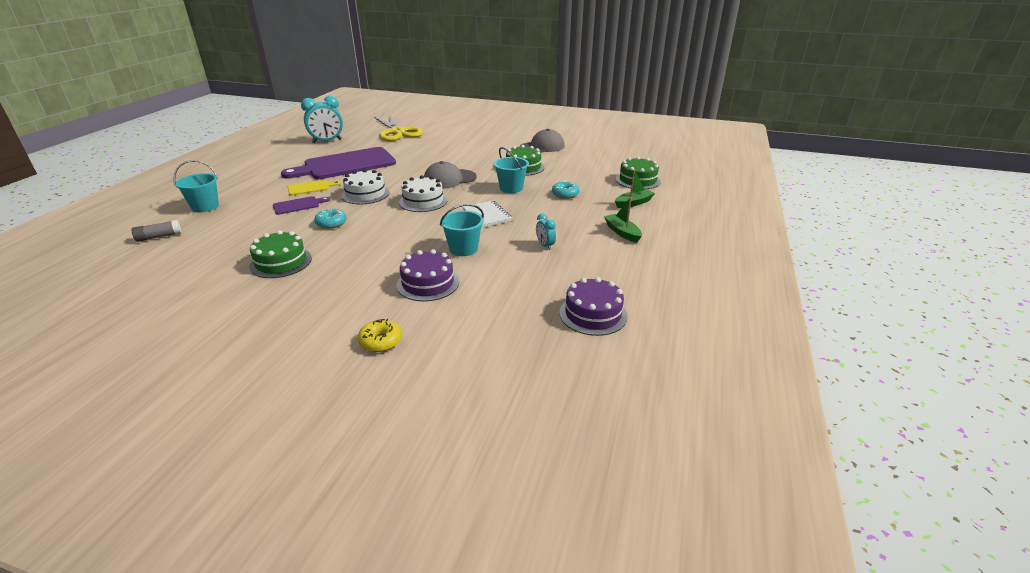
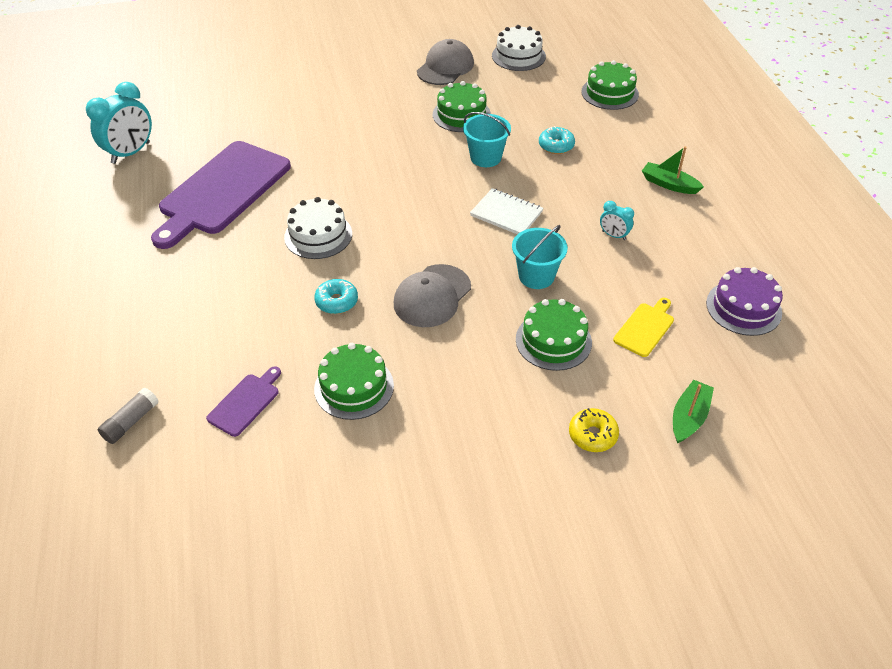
camera: 30 degrees left, 15 degrees up
(205, 207) = (121, 345): turquoise bucket -> none
(298, 205) = (253, 290): purple cutting board -> purple cutting board (246, 402)
(311, 188) = (228, 252): yellow cutting board -> yellow cutting board (645, 328)
(398, 132) = (216, 99): yellow scissors -> none
(423, 201) = (406, 219): white cake -> white cake (518, 56)
(428, 283) = (553, 341): purple cake -> green cake
(449, 179) = (395, 168): grey cap -> grey cap (432, 296)
(633, 203) = (639, 133): green boat -> green boat (689, 417)

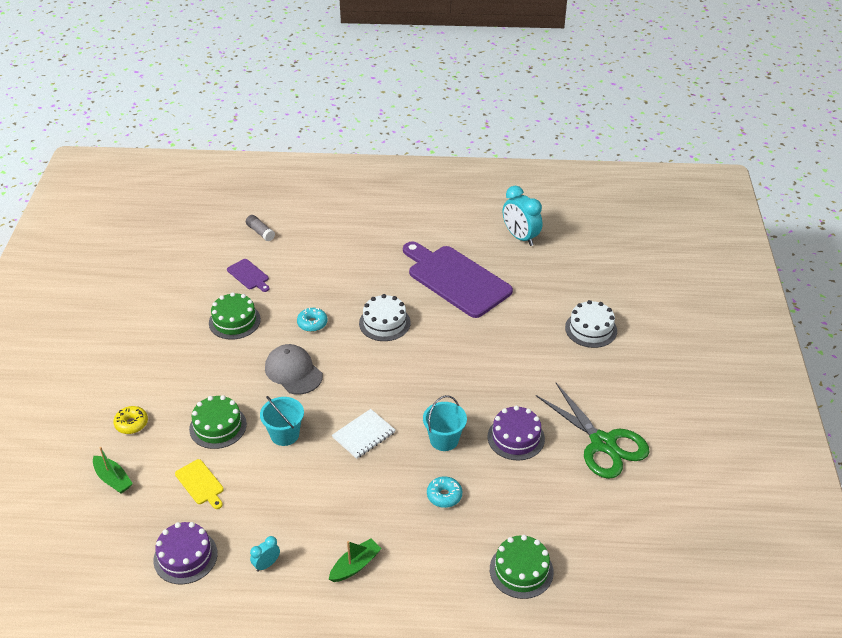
camera: 105 degrees right, 5 degrees down
(445, 67) = (603, 443): grey cap -> green scissors
(461, 114) = (516, 437): green cake -> purple cake
(518, 56) = (613, 510): white cake -> white cake (591, 329)
(613, 235) = (306, 498): turquoise clock -> turquoise clock (266, 564)

